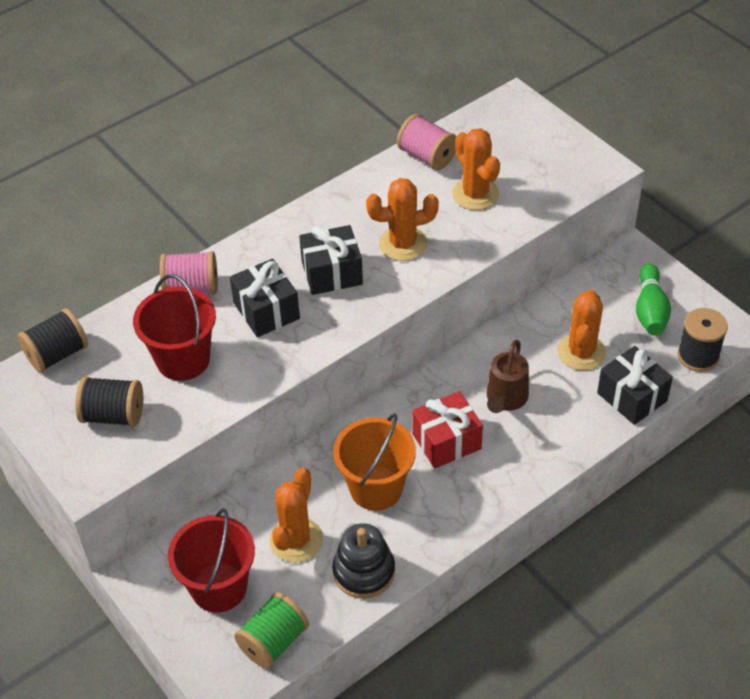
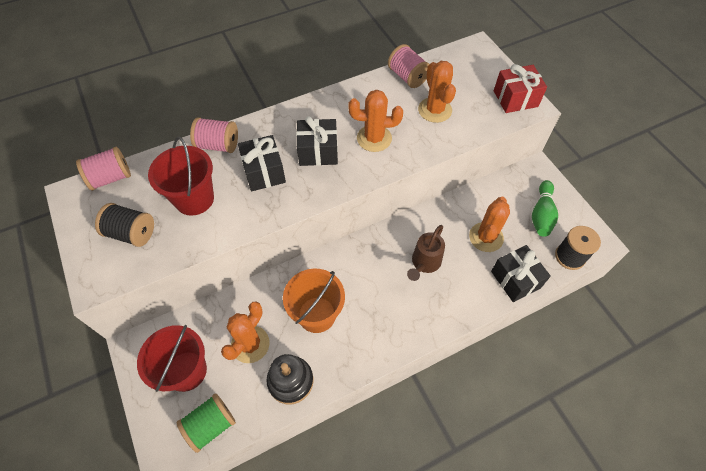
camera: 10 degrees right, 10 degrees up
(57, 354) = (111, 178): black spool -> pink spool
(446, 441) = (375, 288): red gift -> red gift (515, 98)

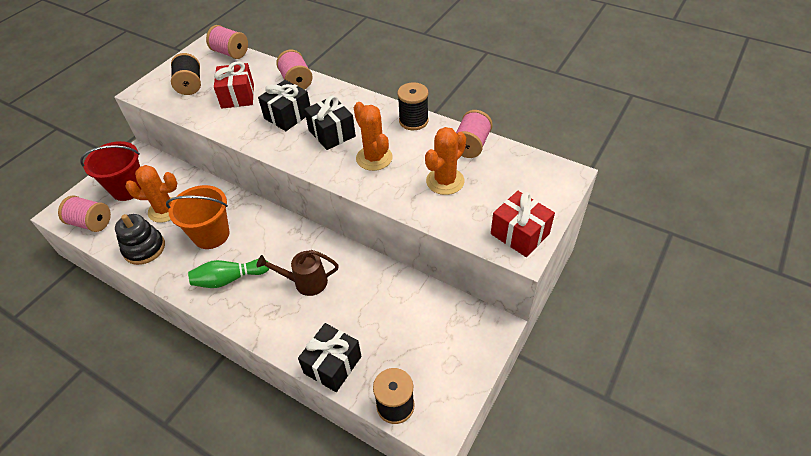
camera: 60 degrees right, 10 degrees down
(194, 199) = (238, 96): red bucket -> red gift
(211, 425) = (91, 223): green spool -> pink spool
(349, 94) = (413, 121): none -> black spool
(486, 237) = (368, 318): orange cactus -> none
(541, 214) = (433, 355): green bowling pin -> green bowling pin (229, 279)

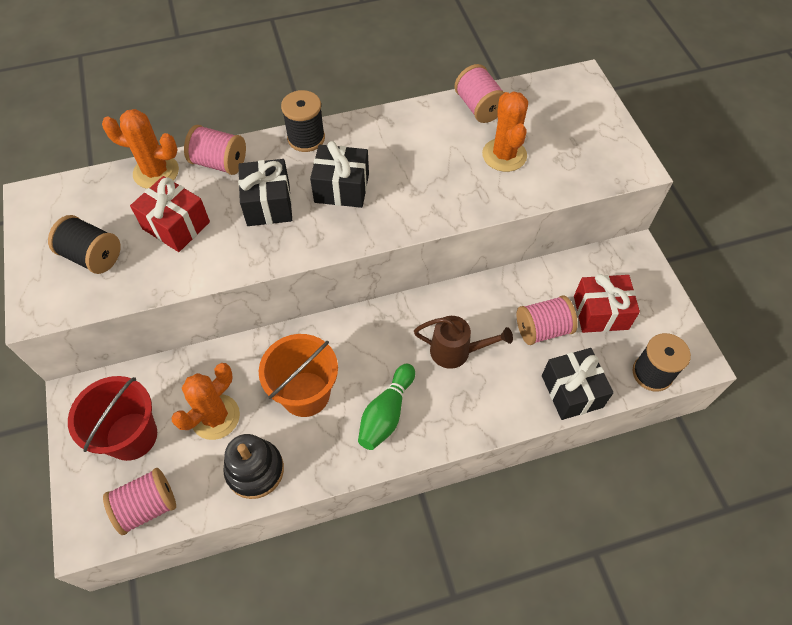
camera: 50 degrees left, 10 degrees up
(230, 53) = (82, 185): pink spool -> pink spool (542, 329)
(305, 282) = (456, 352): brown watering can -> brown watering can turned 120 degrees counterclockwise
(374, 158) = (416, 181): orange cactus -> orange cactus (156, 172)
(413, 121) = (399, 120): black spool -> black spool (306, 138)
(519, 234) = (615, 154): red gift -> red gift (600, 312)

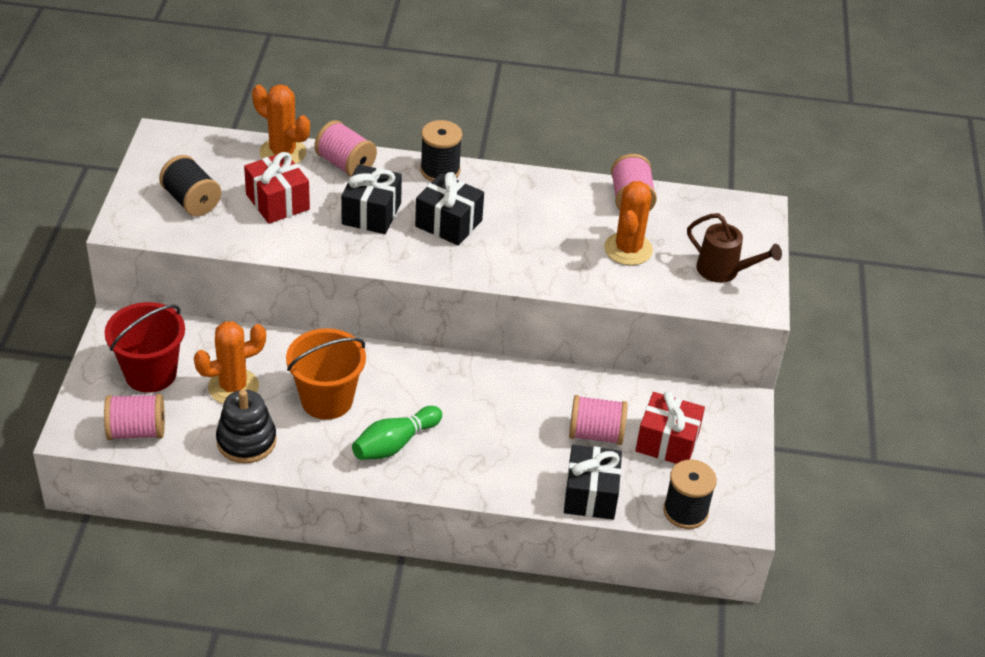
camera: 20 degrees right, 15 degrees down
(456, 352) = (495, 420): brown watering can -> brown watering can (724, 271)

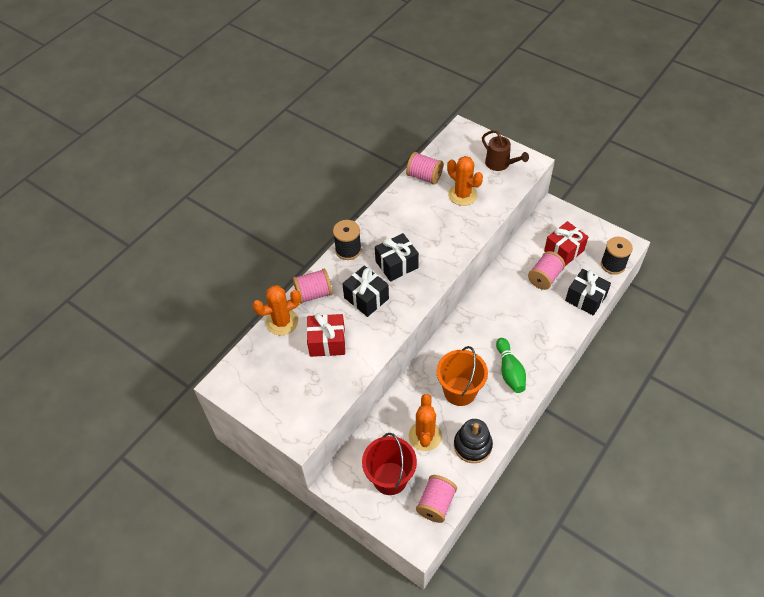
camera: 55 degrees left, 10 degrees up
(191, 201) = (298, 389): black spool -> none
(724, 271) = (500, 164): brown watering can -> brown watering can turned 75 degrees clockwise

